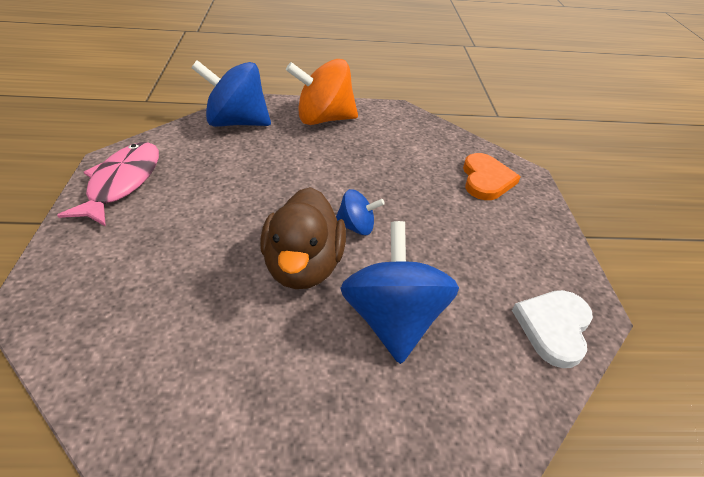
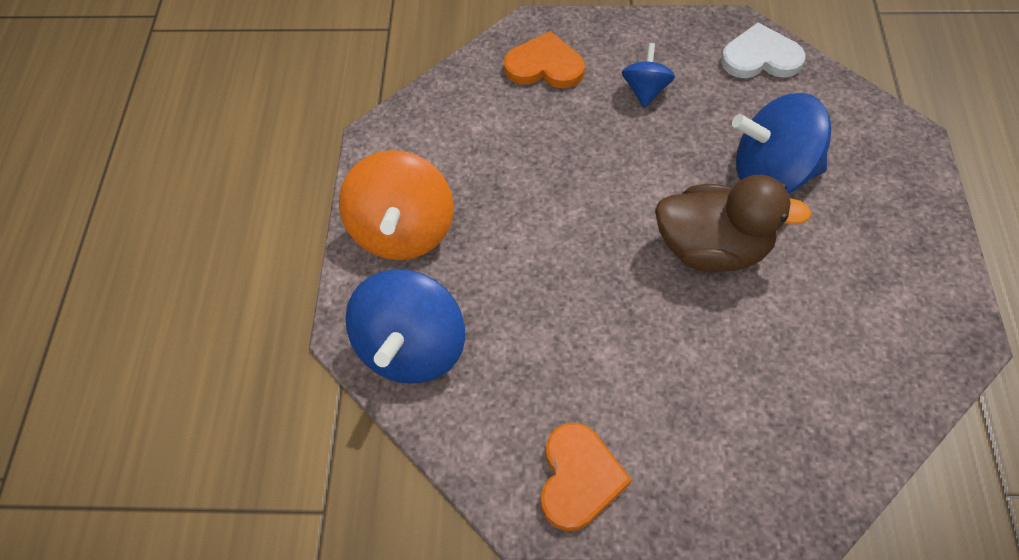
camera: 80 degrees left, 15 degrees up
(122, 183) = (579, 478): pink fish -> orange heart
(356, 227) = (643, 198): blue spinning top -> blue spinning top (645, 90)
(554, 327) = (761, 57): white heart -> white heart turned 150 degrees clockwise

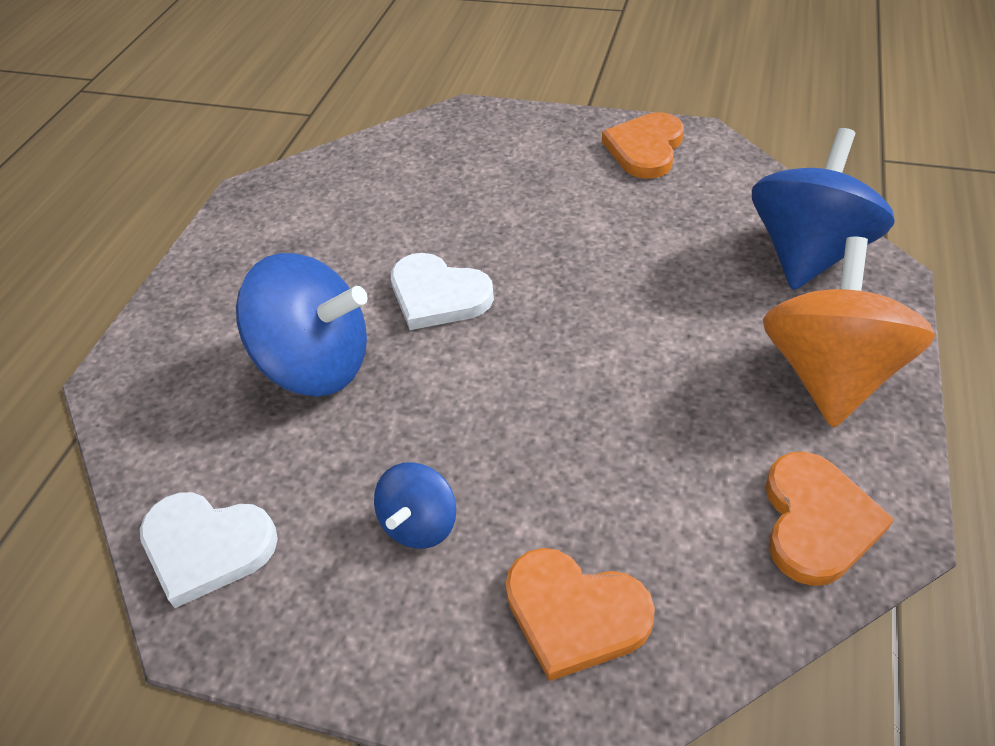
camera: 165 degrees left, 10 degrees down
(418, 133) = (816, 521): none -> orange heart
(713, 249) = (438, 295): brown duck -> white heart

